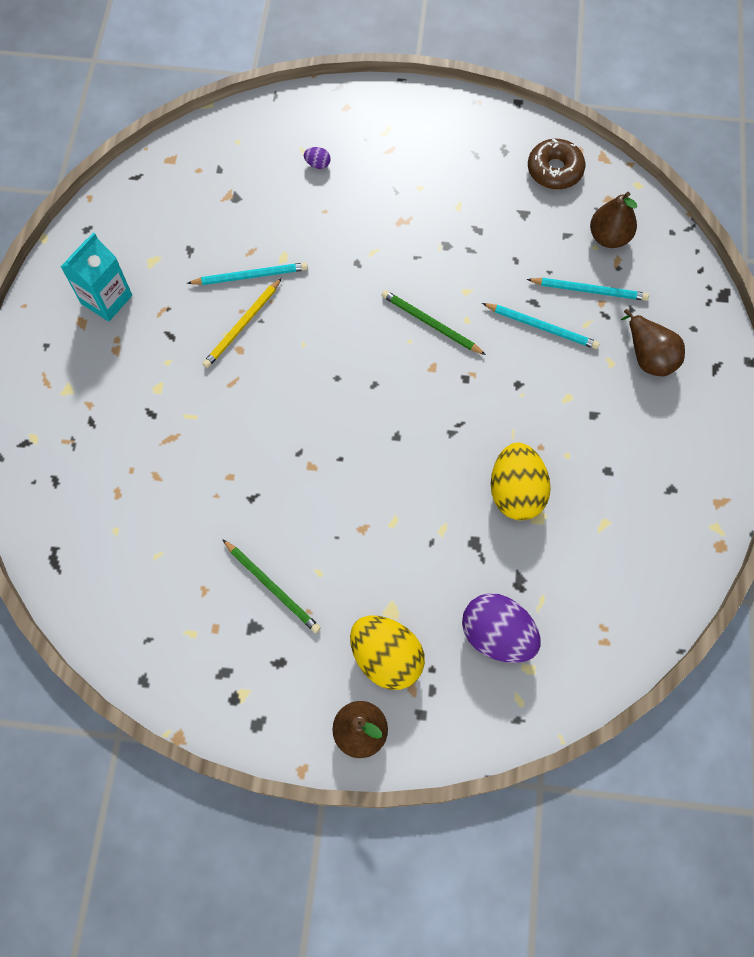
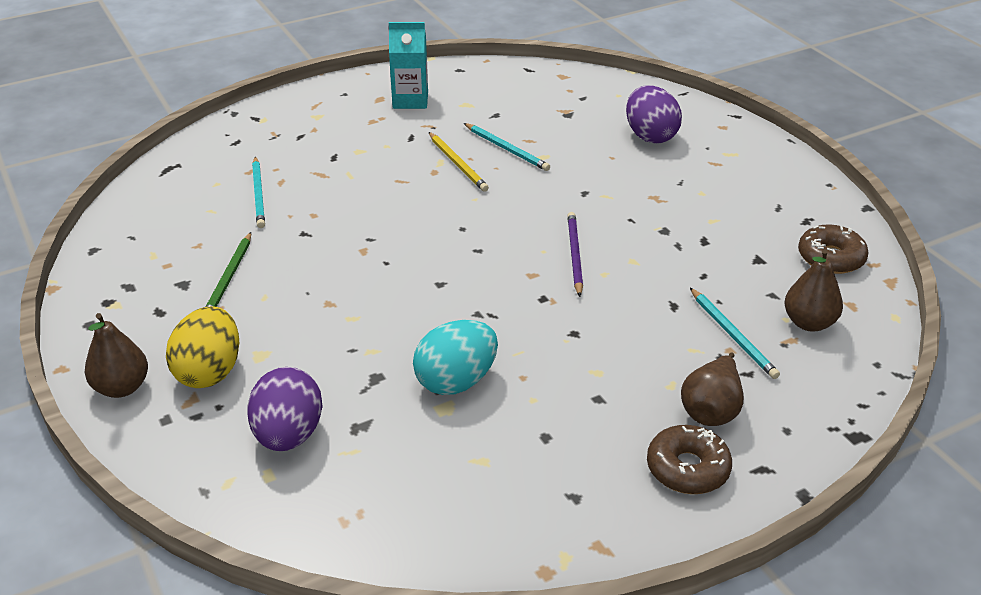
camera: 55 degrees right, 30 degrees down
(242, 325) = (457, 164): yellow pencil -> yellow pencil turned 120 degrees counterclockwise
(317, 164) = (650, 136): purple egg -> purple egg, size x2.47
(430, 324) = (574, 255): green pencil -> purple pencil
(516, 492) = (456, 381): yellow egg -> turquoise egg
(542, 327) = (653, 322): turquoise pencil -> turquoise pencil (259, 194)
(689, 408) = (687, 468): none -> brown donut

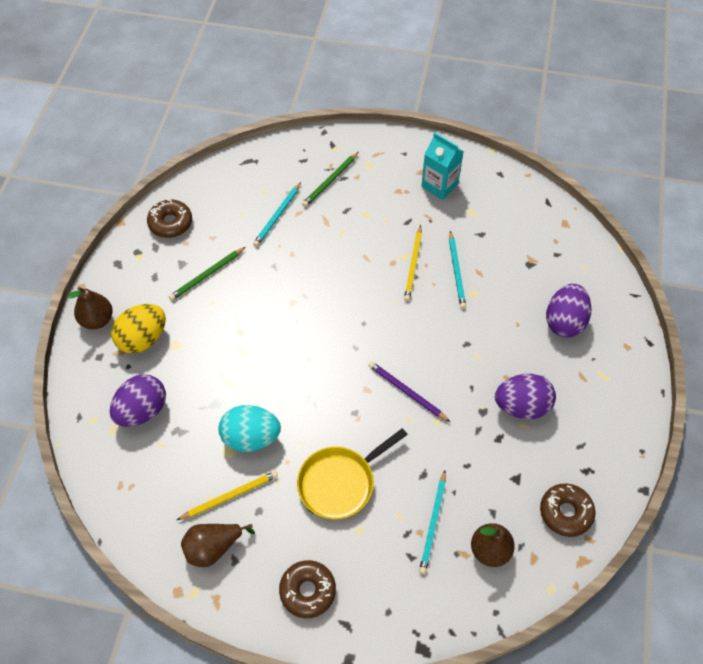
camera: 40 degrees right, 20 degrees up
(126, 258) = (170, 223): none -> brown donut
(288, 144) = (330, 181): none -> green pencil
(496, 444) = (230, 496): none -> yellow pencil
(574, 255) = (406, 392): purple pencil -> purple pencil turned 90 degrees counterclockwise
(601, 360) = (340, 482): none -> yellow pan
(693, 208) = (522, 406): none -> purple egg
(711, 409) = (362, 564): brown pear -> brown pear (213, 548)

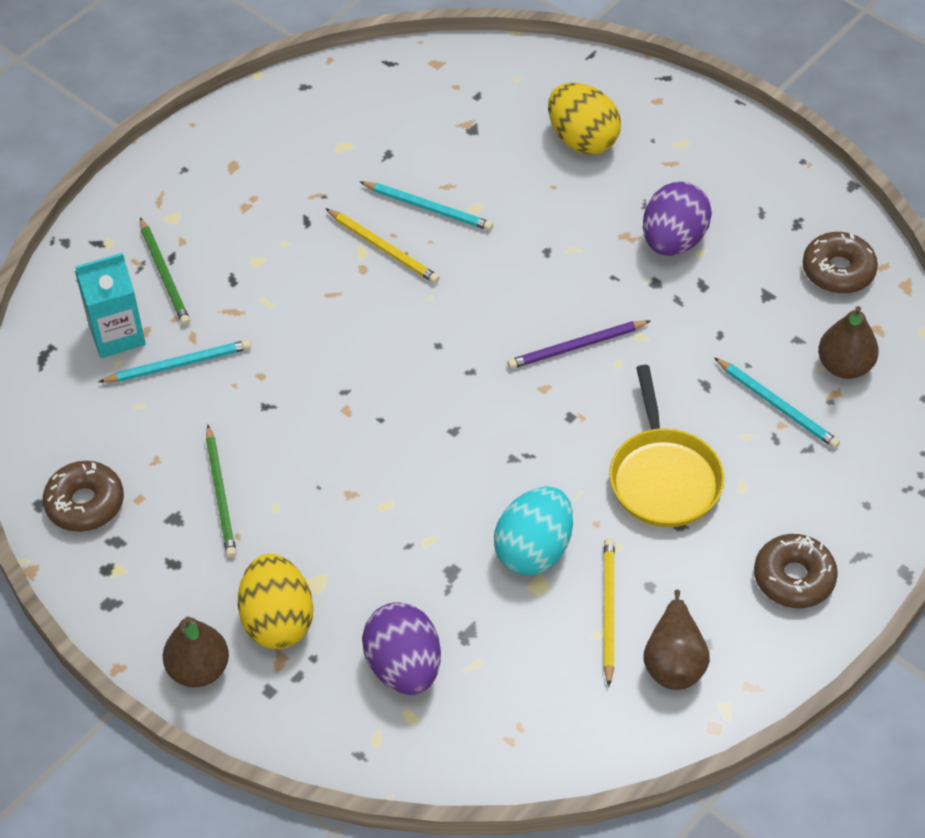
camera: 60 degrees left, 5 degrees down
(277, 216) = (179, 364): turquoise pencil -> turquoise pencil turned 75 degrees counterclockwise
(439, 185) = (272, 158): turquoise carton -> turquoise carton (117, 334)
(564, 322) = (582, 139): purple egg -> yellow egg

